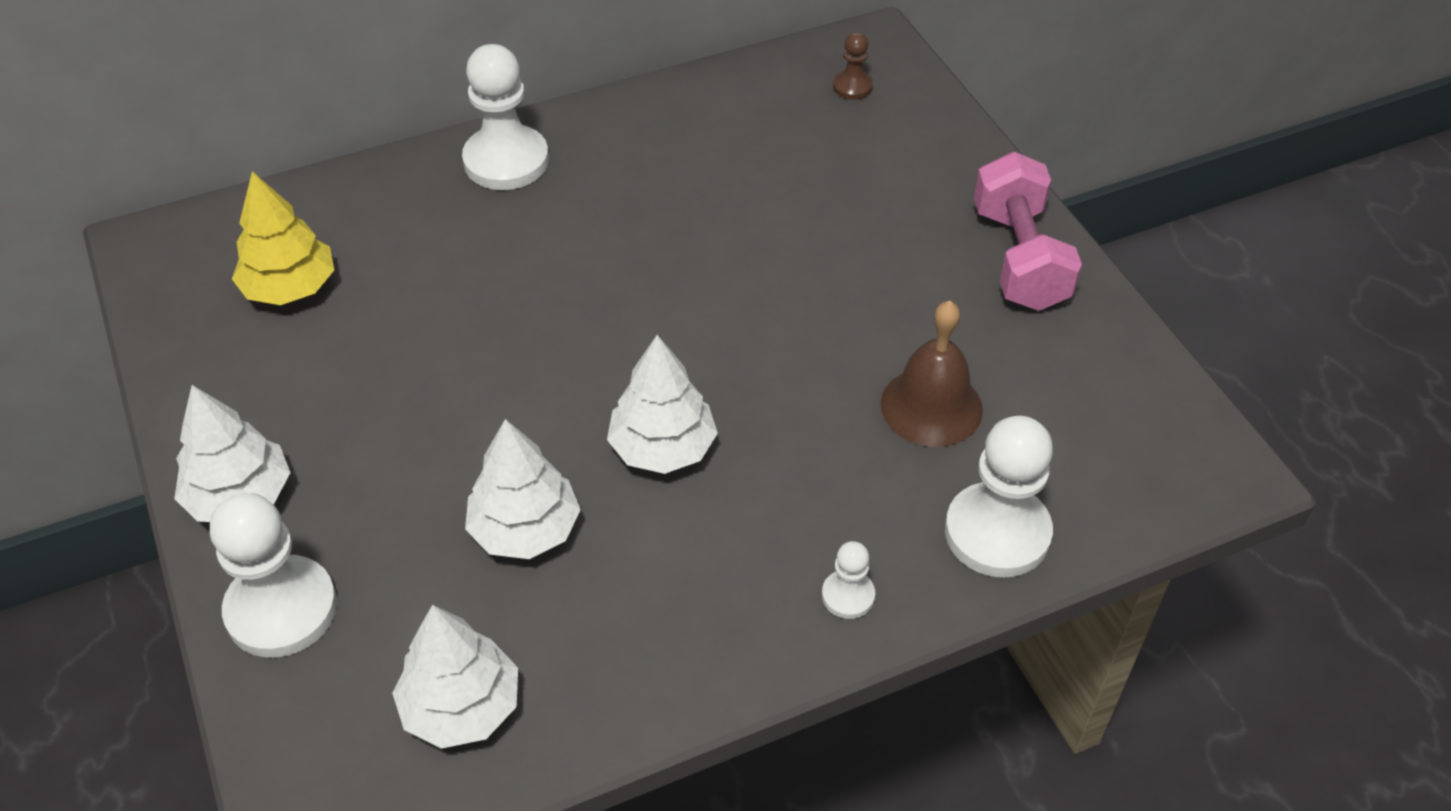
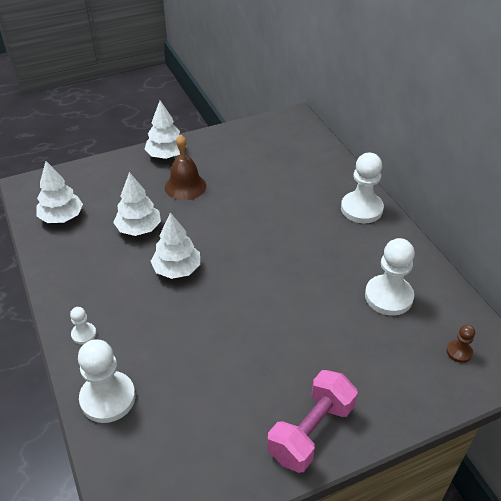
camera: 90 degrees right, 5 degrees down
(281, 609) = (114, 170): white pawn -> white pawn (388, 296)
(290, 288) = (272, 154): yellow tree -> none
(931, 406) = (194, 375): brown bell -> brown bell (185, 186)
(1019, 258) = (311, 431): pink dumbbell -> pink dumbbell turned 45 degrees counterclockwise

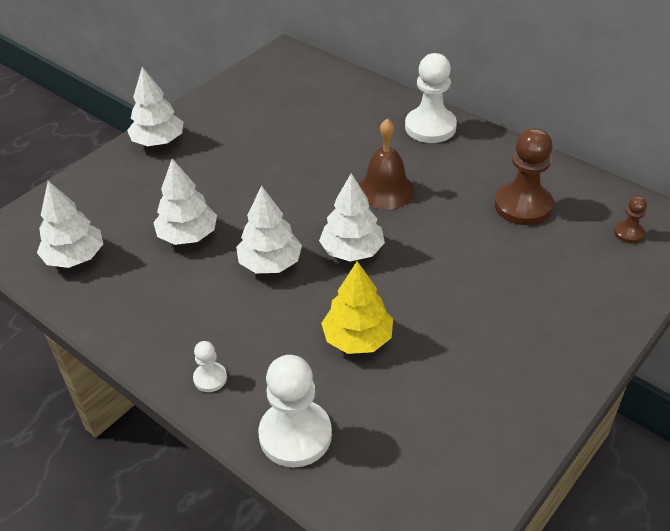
camera: 25 degrees left, 0 degrees up
(185, 186) = (210, 169): brown bell -> brown bell (385, 190)
(196, 348) = (358, 339): none -> yellow tree
(237, 282) = (352, 251): none -> white tree
(311, 431) = (544, 370): pink dumbbell -> none
(388, 296) = (523, 206): white pawn -> brown pawn

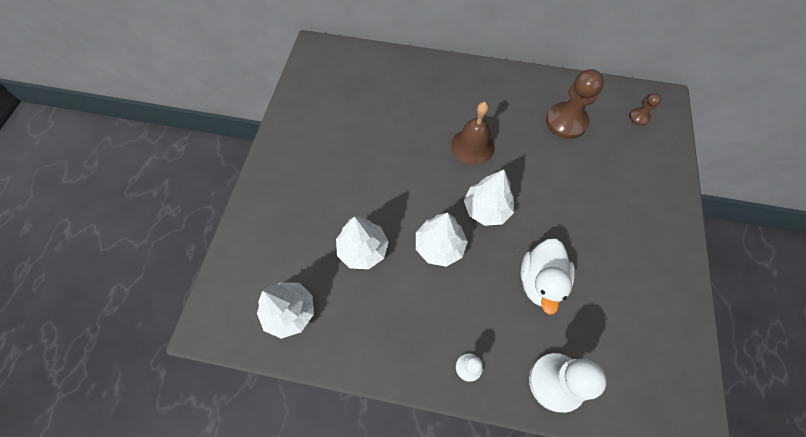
camera: 30 degrees left, 20 degrees up
(158, 141) = (276, 171): white tree -> none
(358, 339) = (540, 281): yellow tree -> white duck
(430, 127) = (465, 78): white pawn -> none

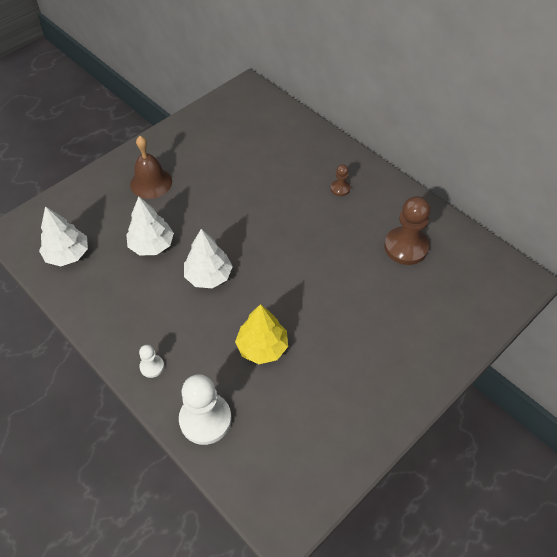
camera: 35 degrees right, 10 degrees down
(472, 146) = (304, 221): brown bell -> brown bell (151, 183)
(486, 209) = (270, 272): white tree -> none
(540, 281) = (262, 347): white duck -> yellow tree
(639, 117) = (481, 280): brown pawn -> brown pawn (340, 188)

